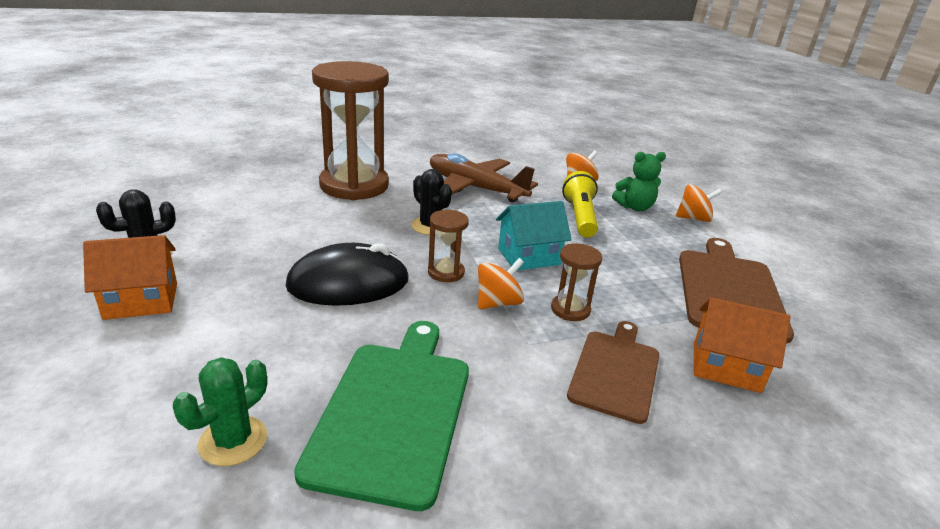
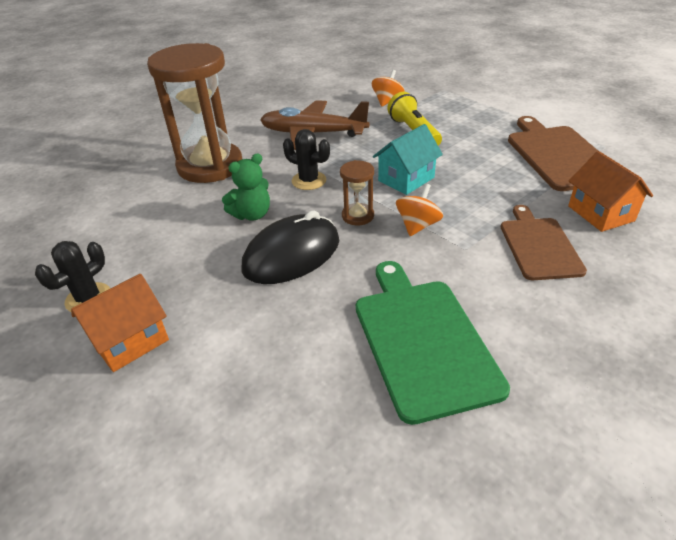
camera: 20 degrees left, 10 degrees up
(233, 441) = (329, 416): green cactus -> none
(570, 309) = (471, 211): brown hourglass -> none
(635, 207) = (445, 110): green teddy bear -> green teddy bear (252, 214)
(693, 218) = (492, 105): orange spinning top -> none
(726, 367) = (601, 213): orange house -> orange house turned 75 degrees clockwise

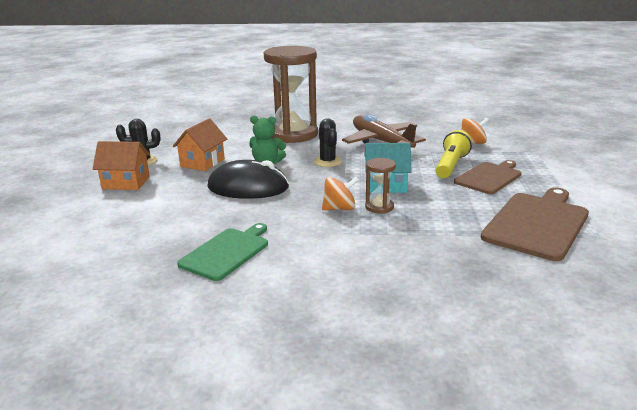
camera: 45 degrees right, 15 degrees down
(358, 216) = (317, 188): brown hourglass -> brown hourglass (379, 207)
(422, 340) = (226, 252): green cutting board -> green cutting board, size x0.67
(539, 246) = (391, 256): brown cutting board -> brown cutting board (489, 177)
(601, 213) = (483, 266): orange house -> orange house (202, 163)

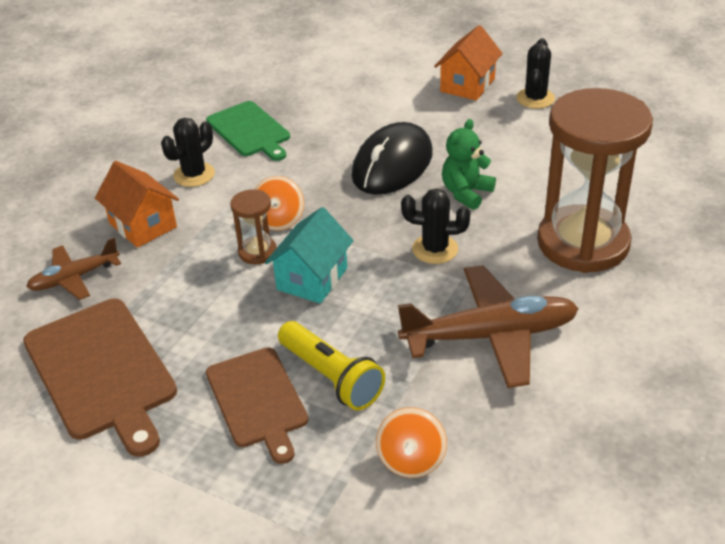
camera: 115 degrees right, 15 degrees up
(202, 163) = (501, 141): orange house -> orange house (143, 225)
(310, 258) = (194, 175): none -> black cactus
(482, 267) = (74, 278): none -> brown plane

